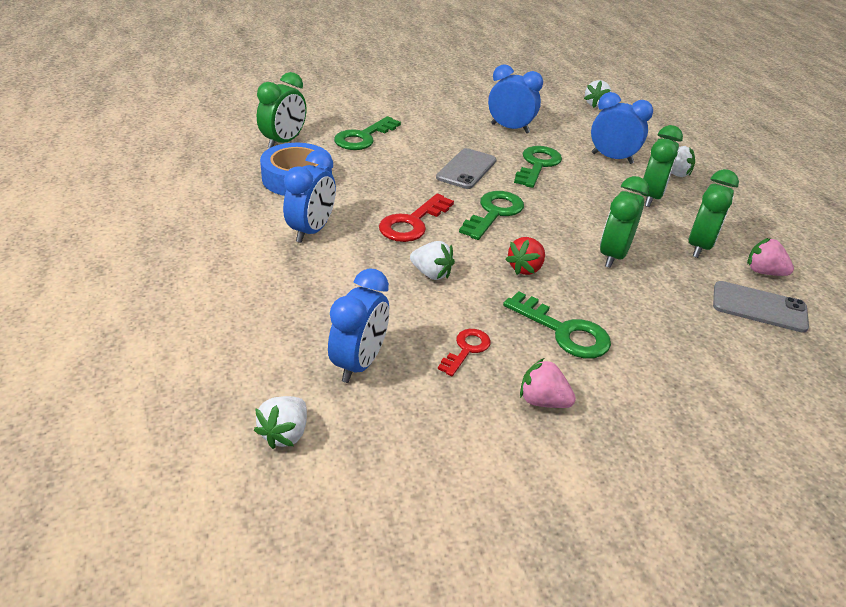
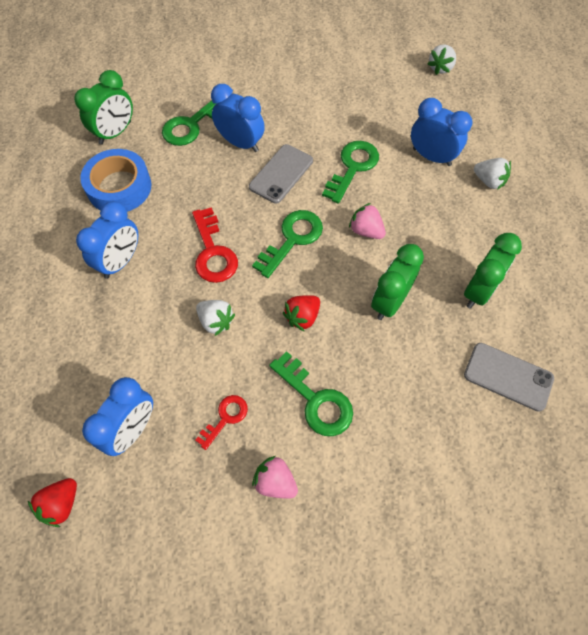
camera: 10 degrees right, 25 degrees up
(285, 434) = (61, 504): white strawberry -> red strawberry
(412, 223) = (213, 252): red key -> red key turned 60 degrees counterclockwise
(510, 128) = (339, 109): blue clock -> blue clock (240, 143)
(650, 197) = (452, 218): green clock -> none
(763, 272) = (530, 329): pink strawberry -> pink strawberry (366, 231)

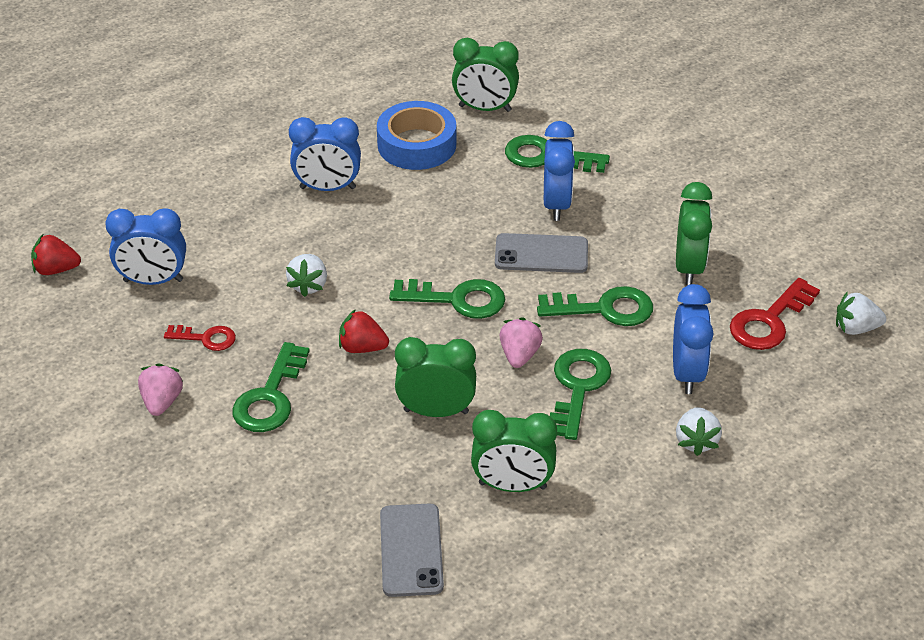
camera: 60 degrees right, 20 degrees down
(213, 252) = (391, 247): red key -> red key (769, 321)
(344, 110) = (688, 267): none -> green clock
(413, 215) = (577, 388): none -> green key

